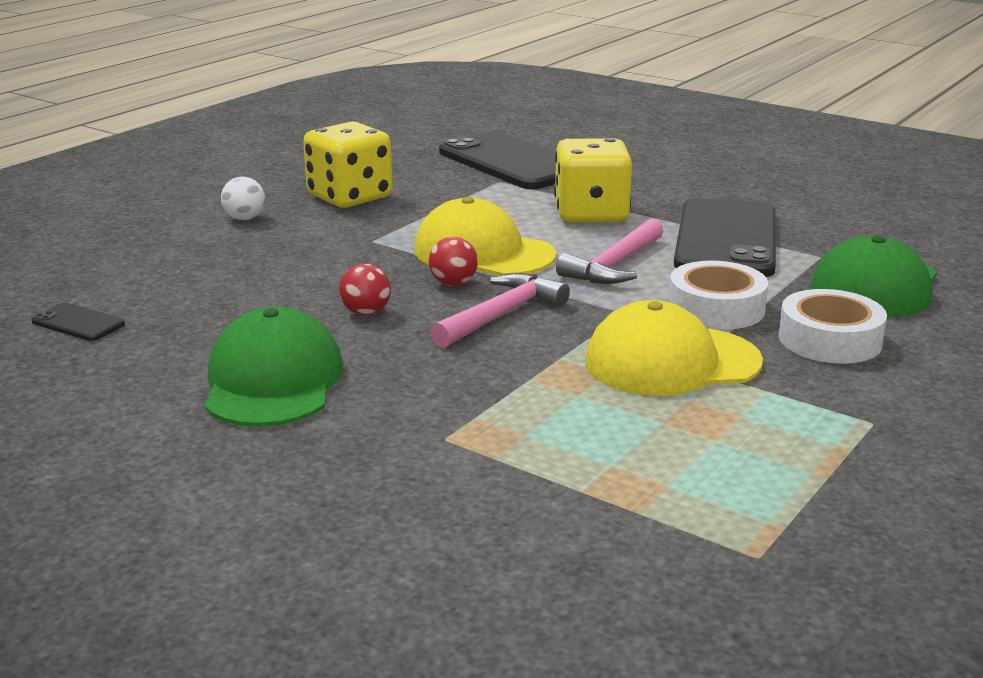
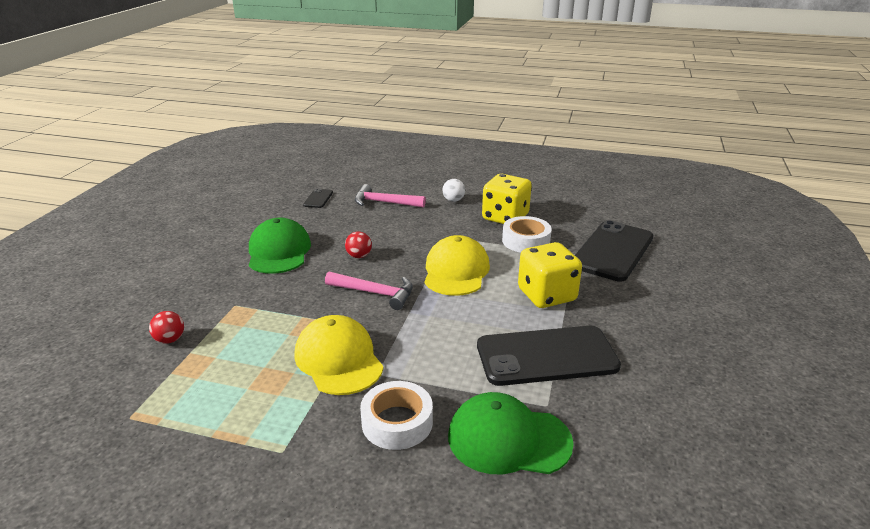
camera: 70 degrees right, 5 degrees up
(273, 381) = (279, 251): green cap -> green cap turned 75 degrees counterclockwise
(453, 283) = (408, 271): red ball -> red ball (170, 340)
(614, 265) = (467, 318): pink hammer -> pink hammer (384, 202)
(716, 308) = (423, 366): white tape -> white tape (526, 241)

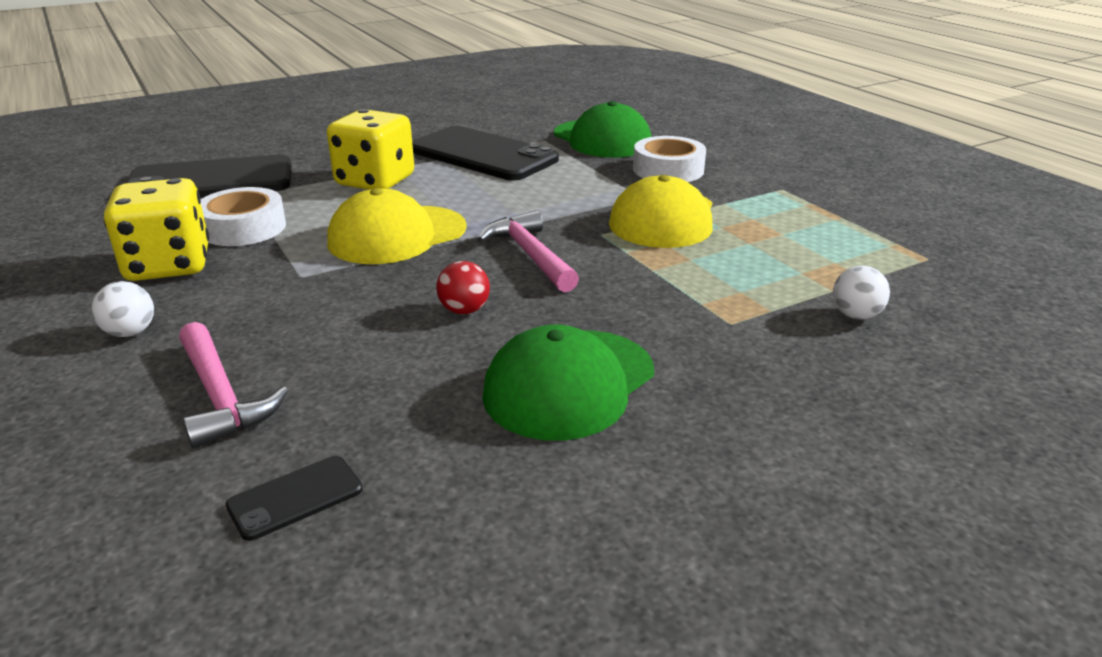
camera: 135 degrees left, 0 degrees up
(170, 340) = (855, 315): red ball -> white ball

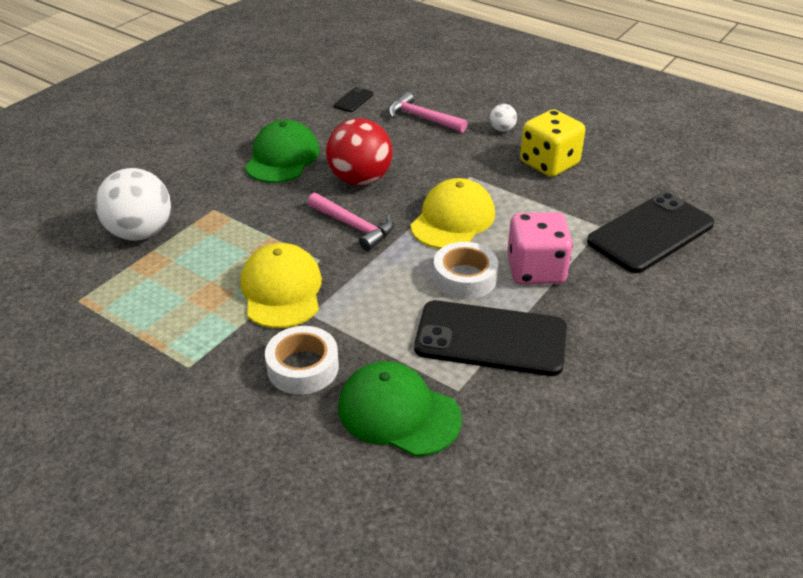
camera: 155 degrees right, 10 degrees up
(243, 228) = (554, 198): white tape -> white tape (464, 278)
(375, 181) = (535, 270): yellow dice -> pink dice
(464, 310) = (360, 179): red ball -> red ball, size x2.21
(855, 315) = (140, 233): white ball -> white ball, size x2.21

